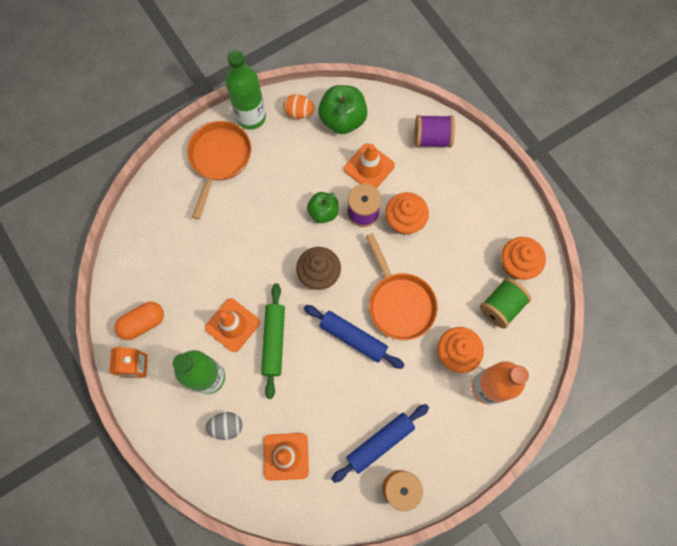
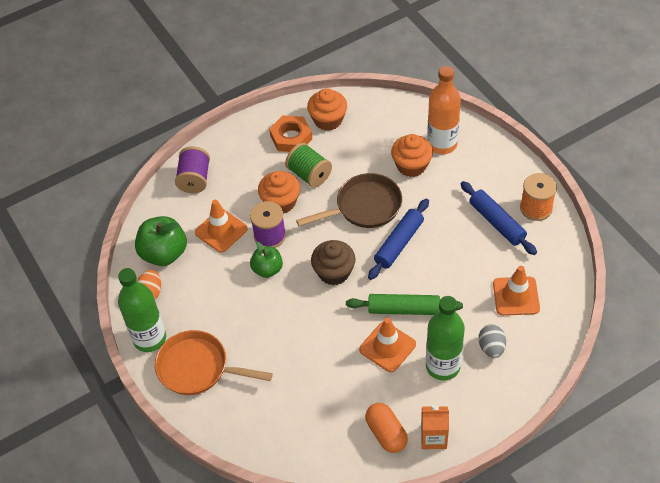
camera: 85 degrees left, 20 degrees down
(399, 303) = (364, 207): orange pan -> brown pan
(490, 227) = (291, 137): none -> orange nut
(501, 306) = (368, 132): green spool -> green spool (309, 174)

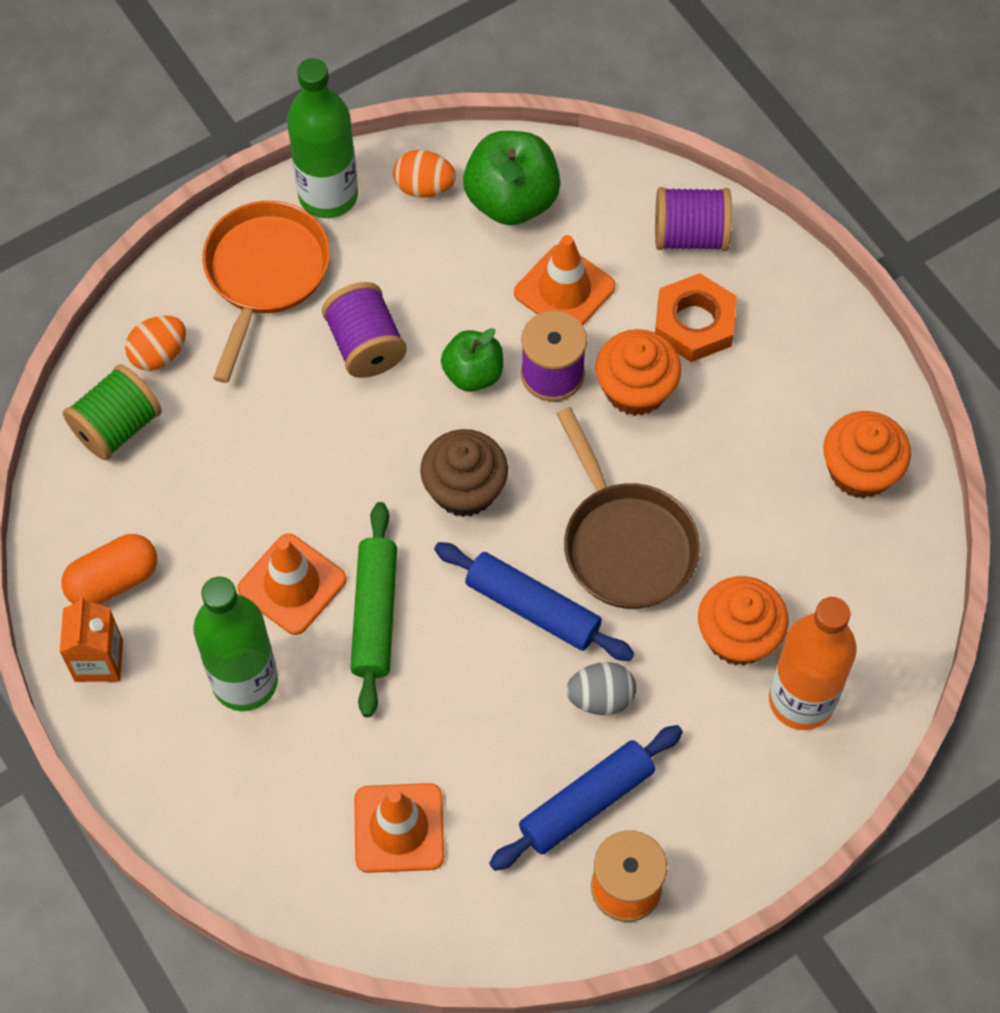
camera: 85 degrees right, 10 degrees up
(245, 419) = (159, 354): none -> orange egg
(247, 318) = (366, 345): none -> purple spool
(291, 137) = (807, 402): orange nut -> orange nut (694, 323)
(309, 174) = (708, 439): green spool -> green spool (117, 427)
(491, 348) = (281, 772): grey egg -> grey egg (600, 698)

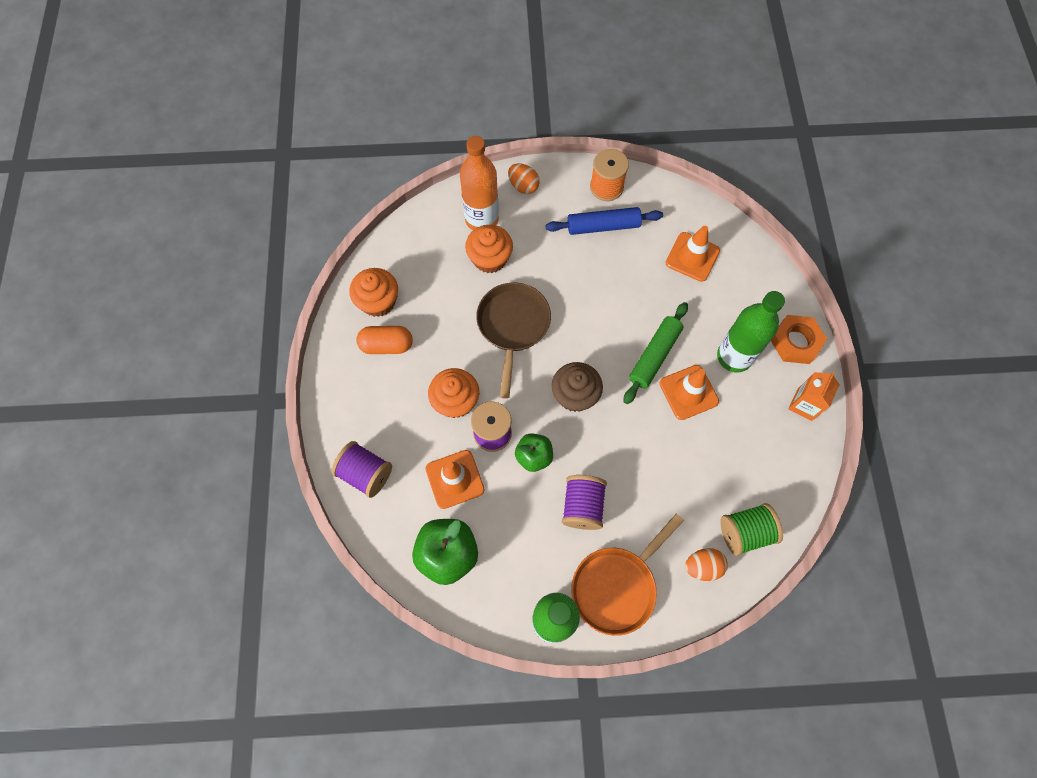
camera: 150 degrees left, 5 degrees up
(113, 580) = (781, 443): orange capsule -> orange capsule (387, 345)
(424, 187) = (492, 593): orange egg -> orange egg (523, 186)
(533, 608) = (576, 319): blue rolling pin -> none
(600, 698) = (569, 264): grey egg -> none
(694, 323) = (400, 421): orange nut -> orange nut (795, 342)

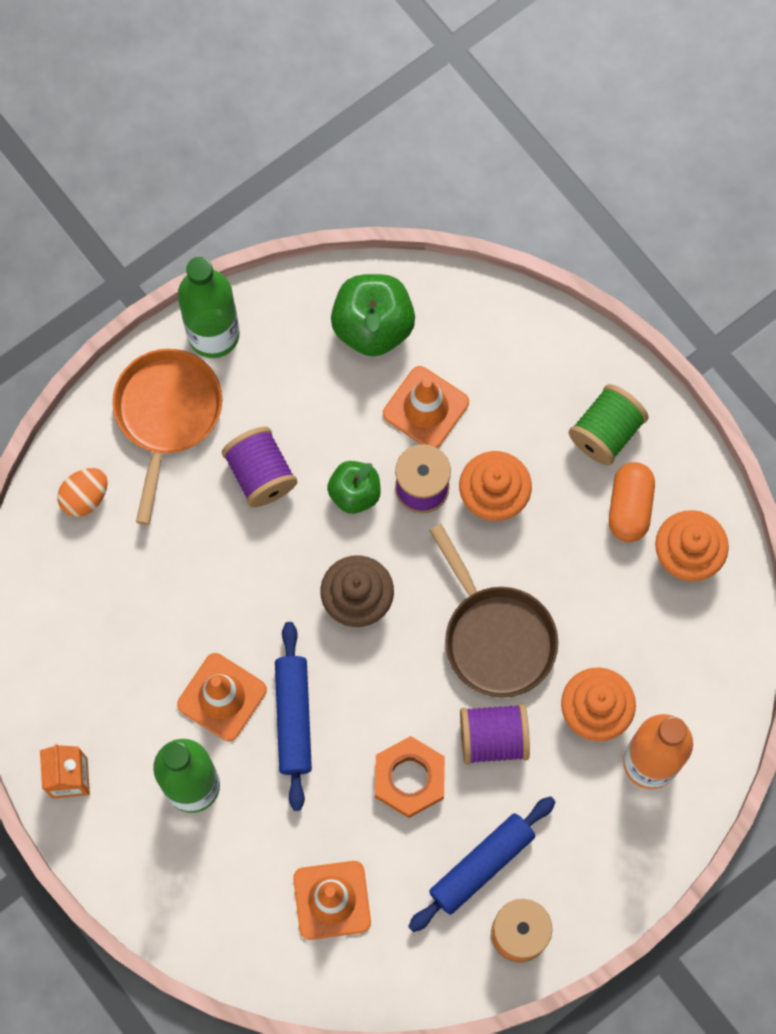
camera: 145 degrees right, 5 degrees up
(365, 474) = (529, 347): purple spool -> purple spool (493, 738)
(387, 345) = (629, 507): orange capsule -> orange capsule turned 45 degrees counterclockwise
(523, 186) = (633, 854): orange egg -> none
(654, 356) = (293, 718): green rolling pin -> blue rolling pin
(745, 532) = (58, 568): green spool -> green spool (605, 433)
(795, 342) = (125, 861): orange nut -> orange nut (409, 778)

